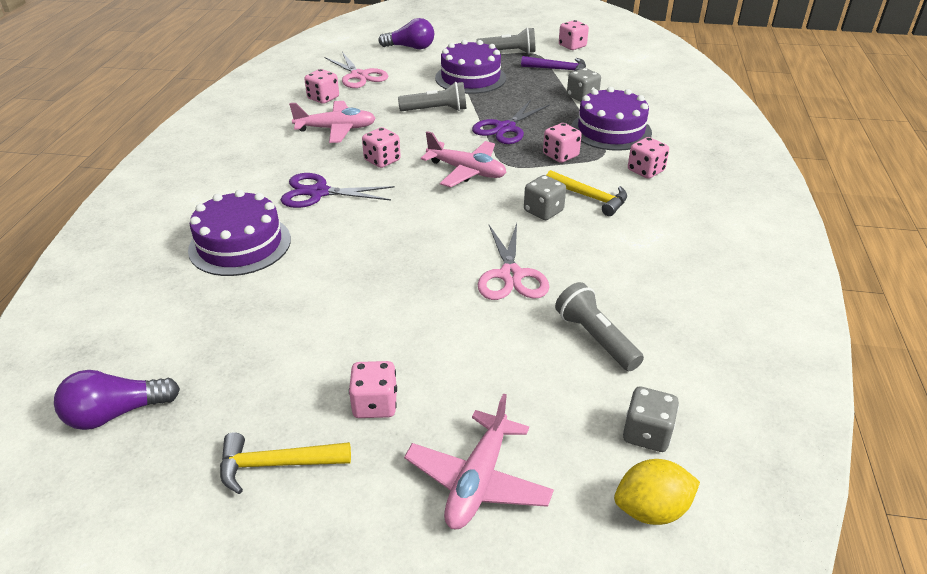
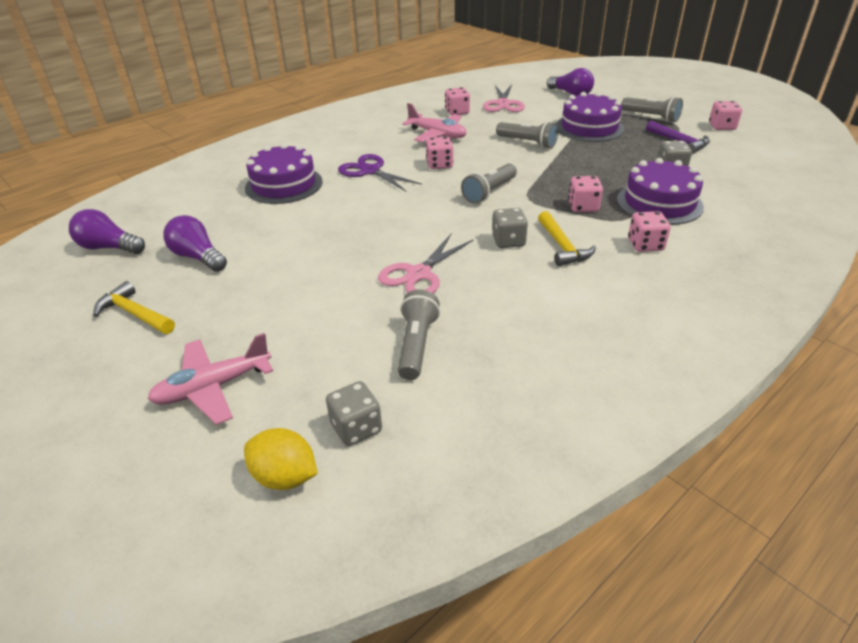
camera: 40 degrees right, 0 degrees up
(257, 367) = (198, 257): none -> purple light bulb
(375, 404) = (224, 310): pink dice -> none
(466, 171) = (489, 192): pink plane -> grey flashlight
(505, 128) = (565, 172): purple scissors -> none

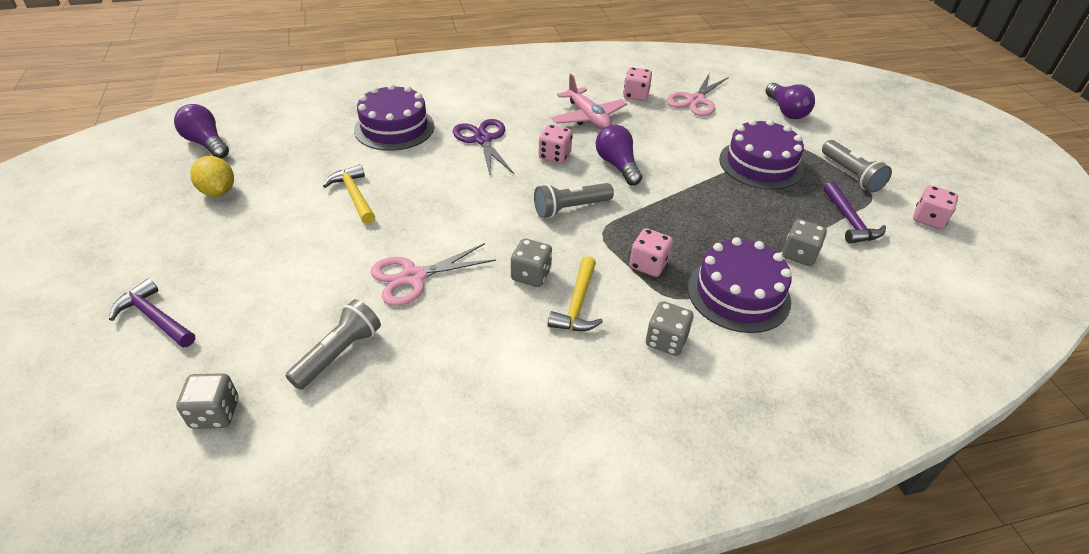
camera: 25 degrees right, 5 degrees up
(135, 314) = (167, 219): yellow hammer -> yellow hammer (354, 195)
(198, 257) = (259, 180): purple light bulb -> purple light bulb (617, 165)
(213, 387) = (155, 318): pink plane -> purple hammer
(285, 477) = (126, 430): yellow lemon -> yellow lemon (218, 191)
(527, 143) = (671, 160): grey flashlight -> none
(645, 245) = (666, 341): pink dice -> grey dice

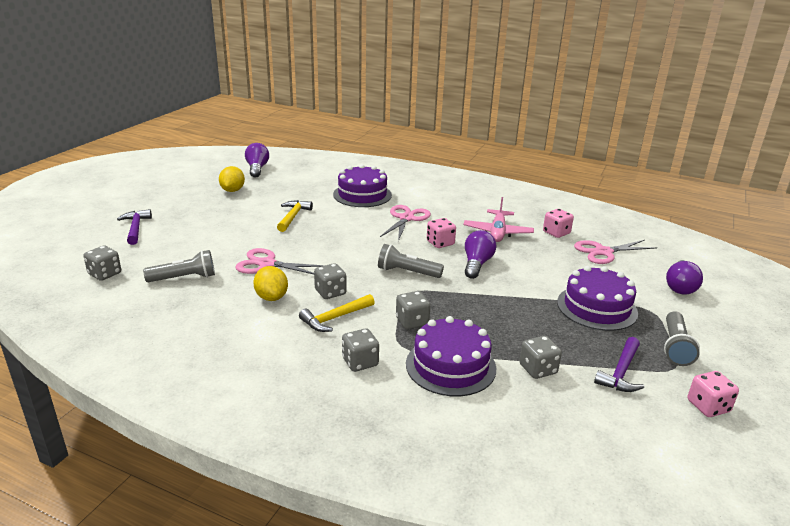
camera: 40 degrees right, 15 degrees down
(479, 318) = (271, 297): none -> yellow lemon
(483, 139) = (406, 218): purple scissors -> pink scissors
(648, 264) = (412, 321): pink dice -> grey dice

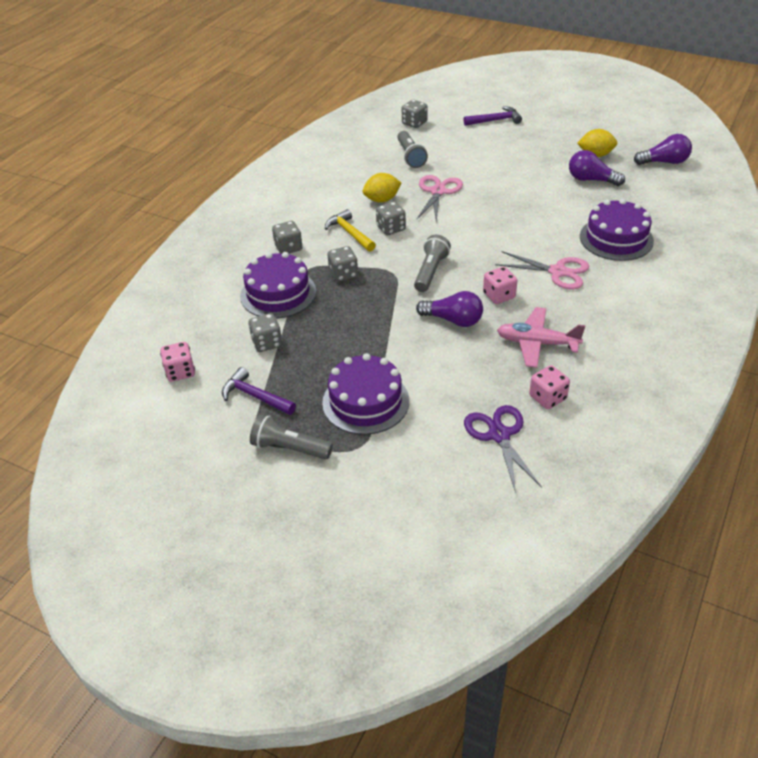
camera: 95 degrees right, 15 degrees up
(293, 217) = (540, 196): yellow hammer -> none
(603, 252) = (499, 435): pink scissors -> purple scissors
(680, 286) = (414, 491): purple light bulb -> purple light bulb (591, 180)
(708, 406) = (199, 445): pink dice -> pink dice (180, 372)

